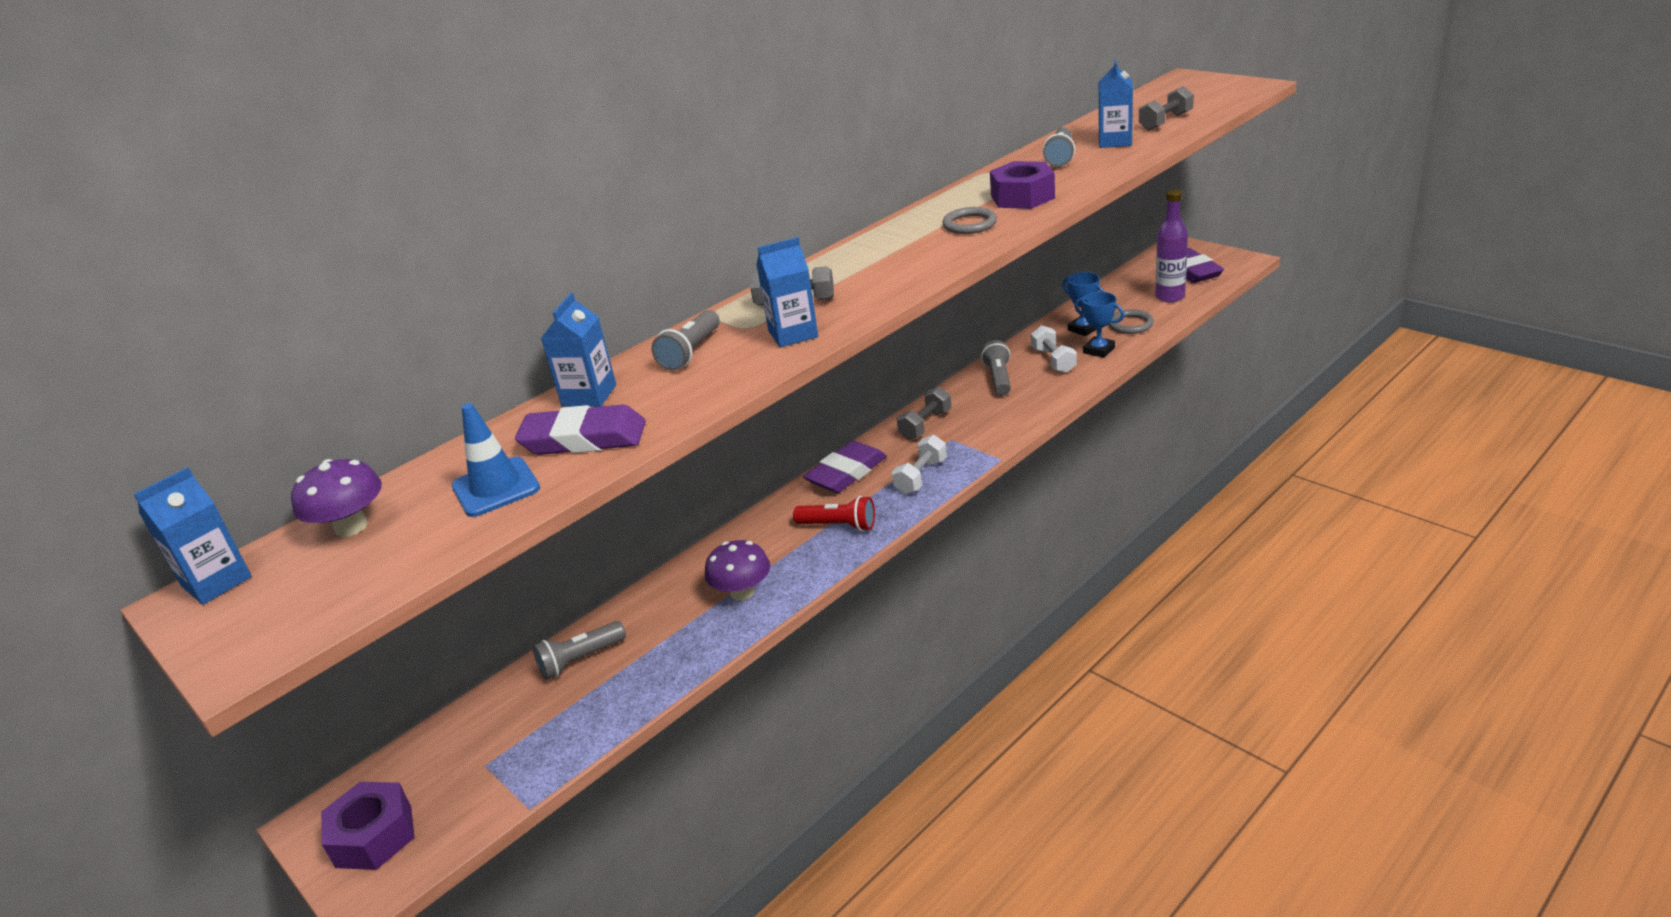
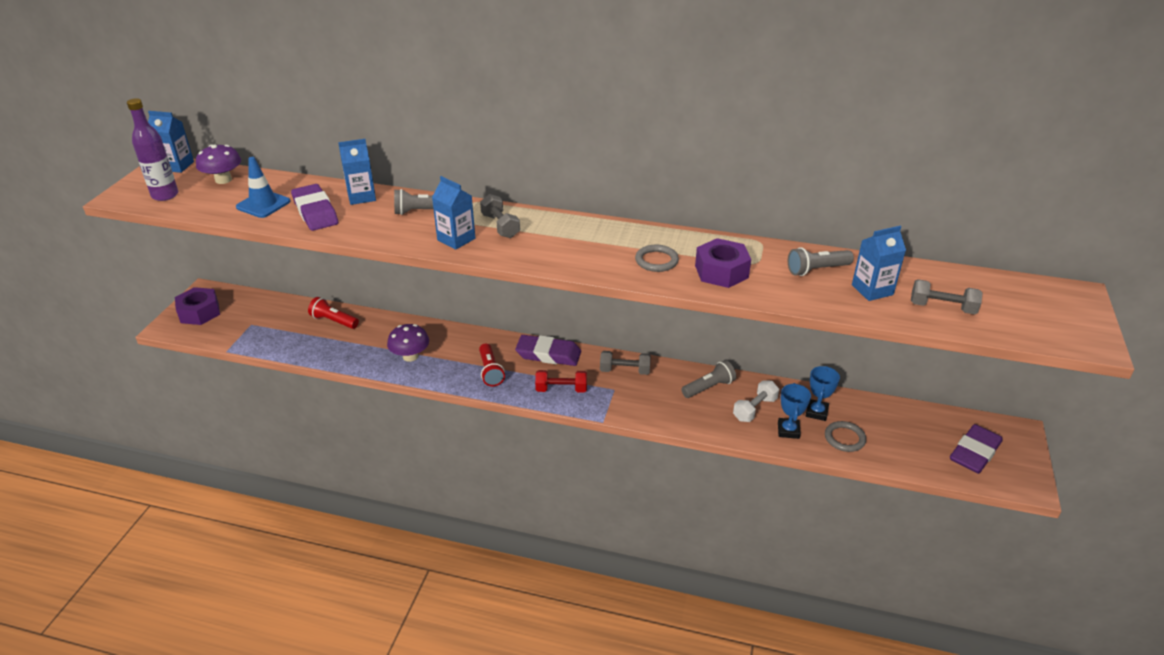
camera: 55 degrees right, 5 degrees up
(580, 660) = (334, 321): grey flashlight -> red flashlight
(921, 476) = (561, 389): white dumbbell -> red dumbbell
(1170, 297) = (913, 451): purple bottle -> purple bottle (165, 195)

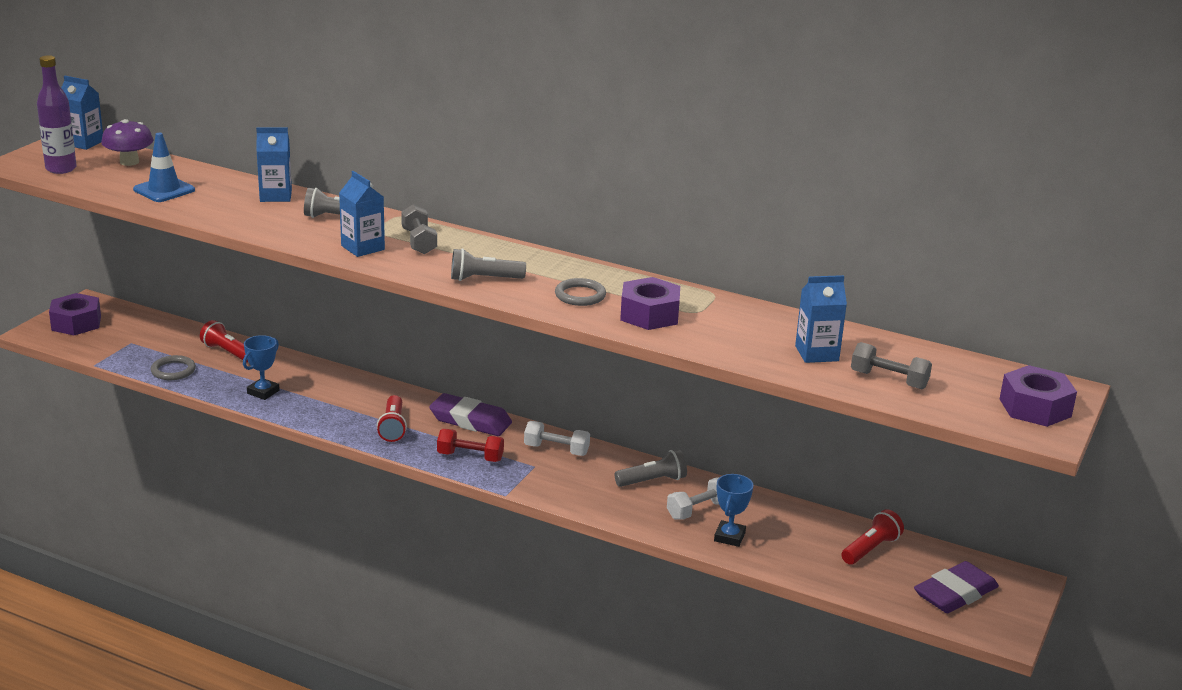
camera: 10 degrees right, 10 degrees down
(315, 212) = (218, 204): purple eraser -> none
(410, 356) = (304, 399): purple mushroom -> none
(625, 371) = (556, 450): grey dumbbell -> white dumbbell
(816, 412) = (775, 524): blue trophy -> blue trophy (263, 392)
(817, 270) = (763, 327): grey flashlight -> grey flashlight (484, 279)
(844, 438) = (796, 555): grey ring -> grey ring (173, 370)
(895, 422) = (870, 549): none -> red flashlight
(1067, 317) = (1035, 408): none -> purple nut

